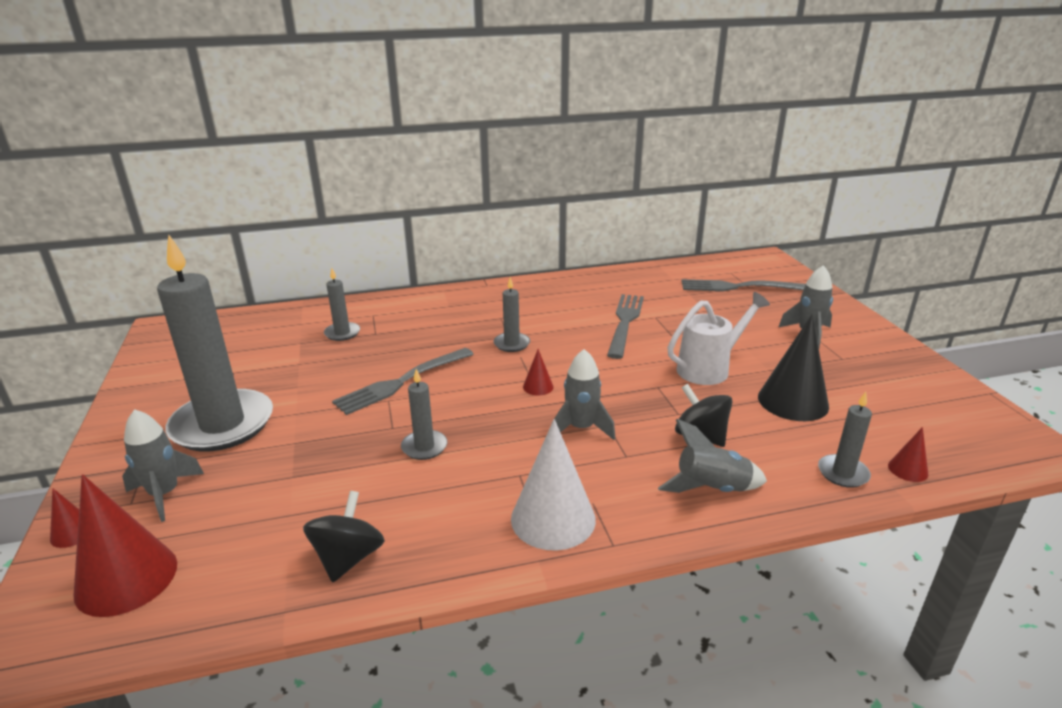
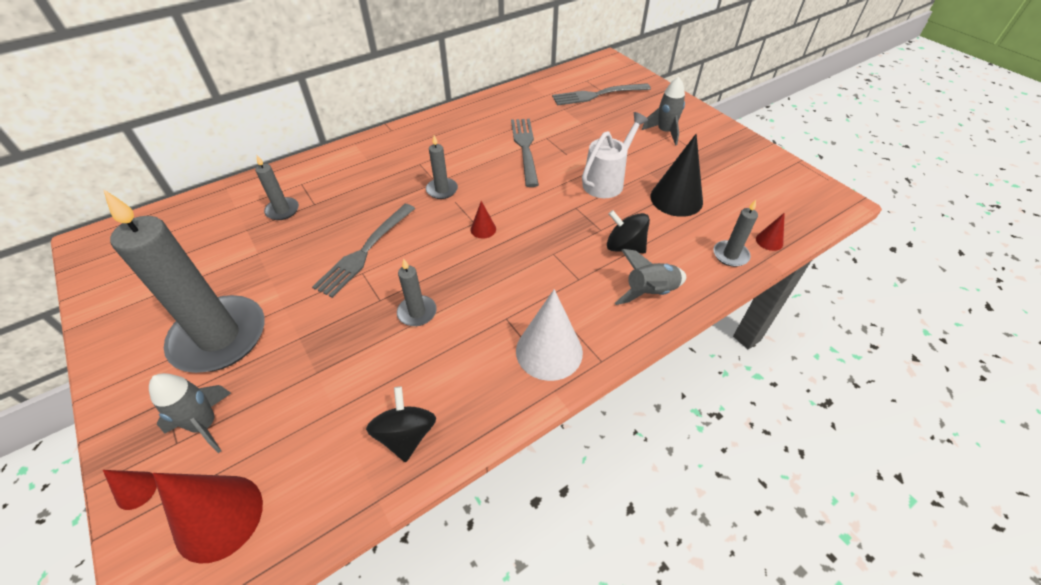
camera: 20 degrees left, 20 degrees up
(581, 428) = (534, 262): grey rocket -> none

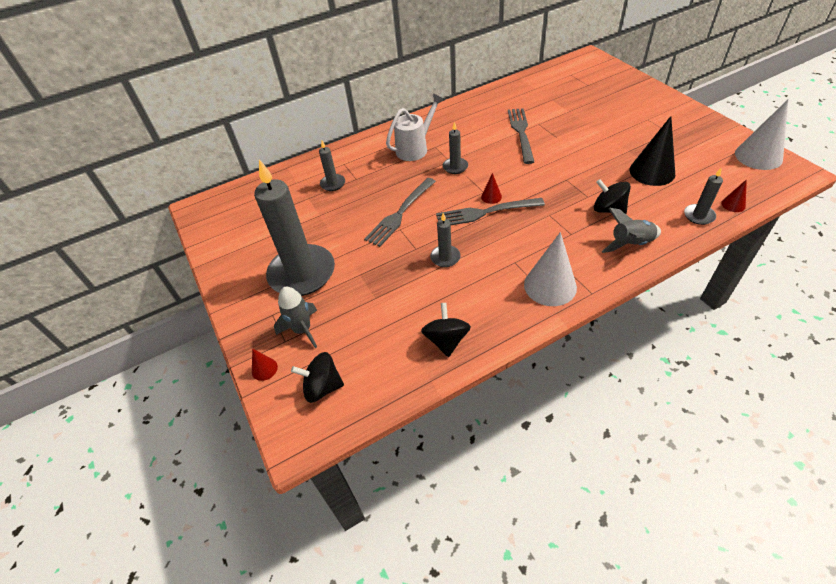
camera: 10 degrees right, 0 degrees up
(219, 517) = (322, 387): red cone -> black spinning top
(597, 95) = (581, 86): grey fork -> grey fork (485, 212)
(607, 181) = (591, 158): white watering can -> white watering can (415, 148)
(665, 132) = (641, 117): grey rocket -> none
(795, 181) = (758, 156): none -> white cone

